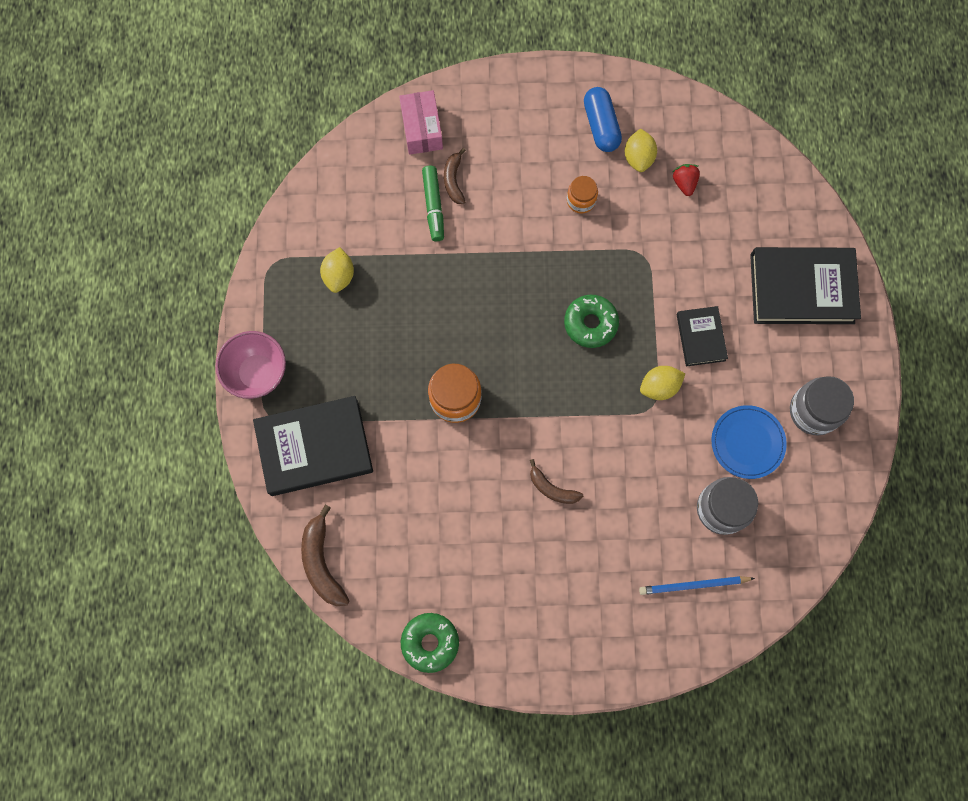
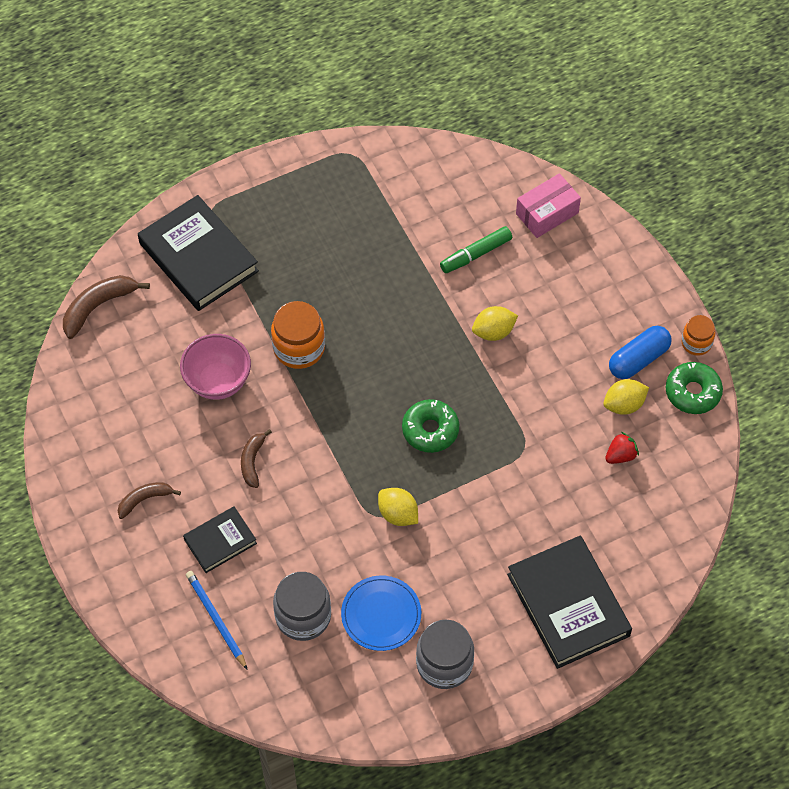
camera: 65 degrees right, 15 degrees down
(258, 373) = (244, 186): pink bowl -> pink bowl (218, 382)
(339, 276) = (367, 208): yellow lemon -> yellow lemon (493, 332)
(430, 642) = (64, 420): green donut -> green donut (692, 392)
(454, 180) = (511, 260): brown banana -> brown banana (144, 500)
(581, 200) = (550, 373): orange jar -> orange jar (696, 343)
(700, 337) = (467, 531): black book -> black book (220, 541)

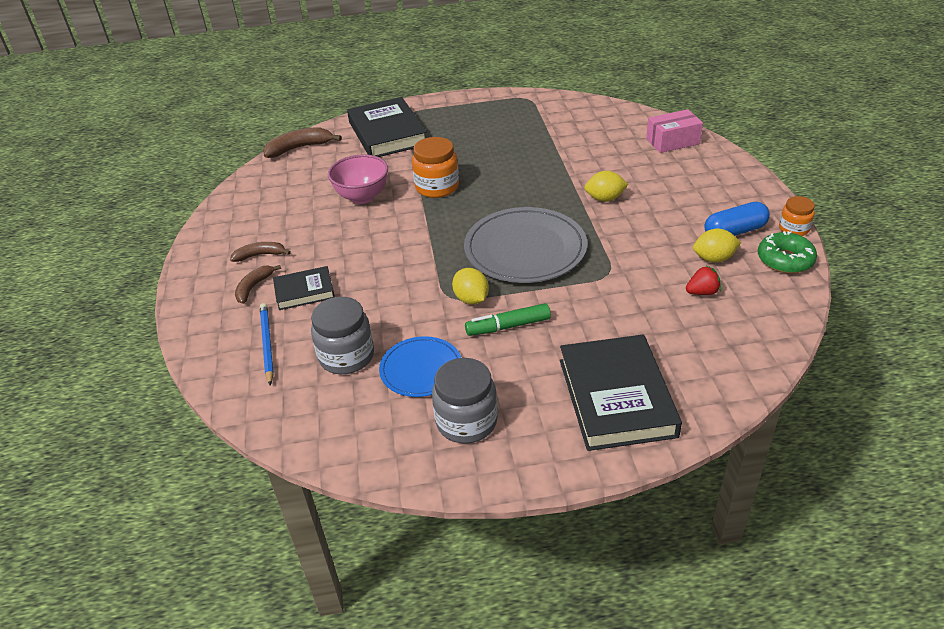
camera: 20 degrees right, 20 degrees down
(252, 461) = (362, 246): brown banana -> brown banana (254, 287)
(430, 430) = (525, 249): green donut -> grey plate
(475, 254) = (605, 155): green marker -> green marker (508, 326)

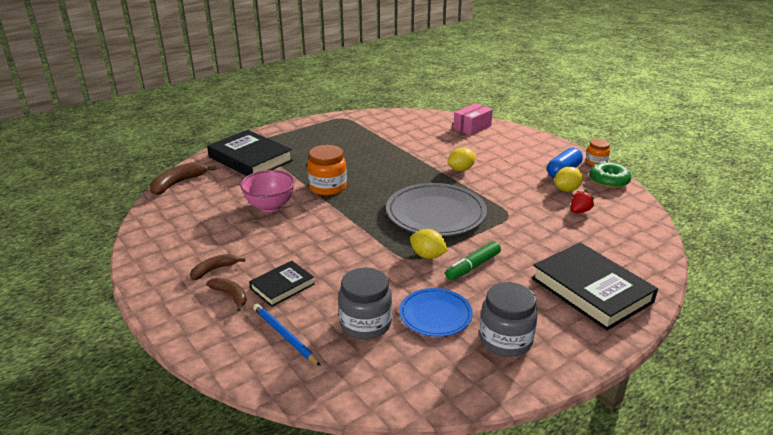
camera: 30 degrees left, 10 degrees down
(254, 287) = (230, 295): brown banana -> brown banana turned 135 degrees clockwise

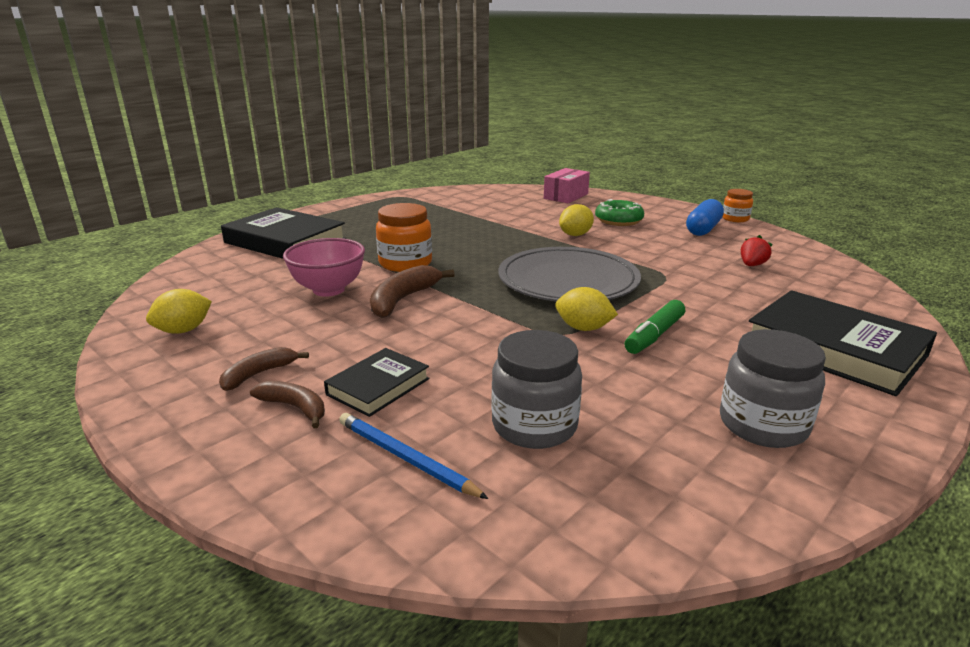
camera: 10 degrees left, 5 degrees down
(178, 183) = (182, 273): brown banana -> brown banana (403, 299)
(435, 314) = (636, 401): blue plate -> none
(566, 190) = (720, 246): yellow lemon -> yellow lemon (183, 330)
(608, 181) = (763, 234): green donut -> green donut (618, 220)

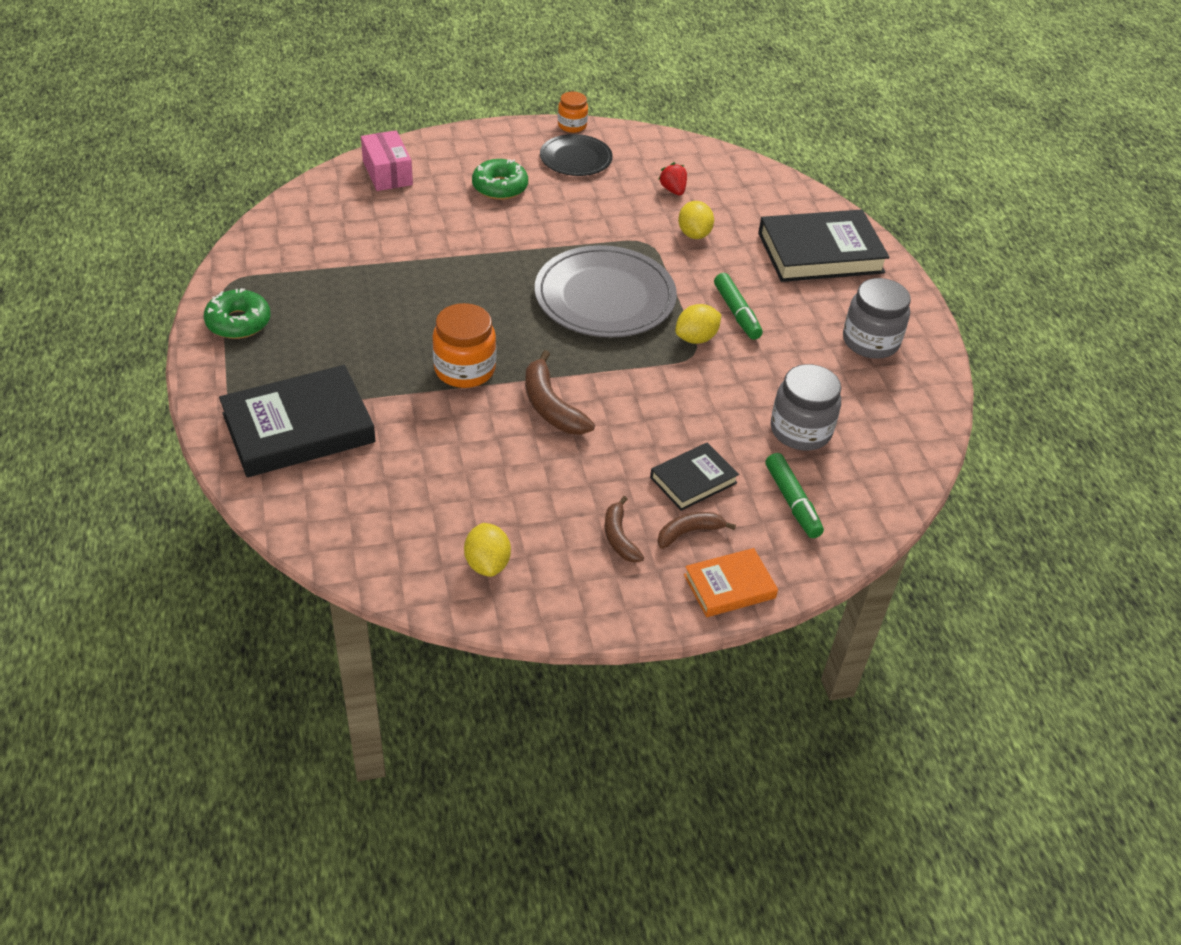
camera: 60 degrees left, 20 degrees up
(223, 459) = (729, 586): none -> orange book
(329, 290) = (481, 443): pink bowl -> none
(366, 206) = (238, 322): none -> green donut
(378, 386) = (693, 480): black book -> black book turned 75 degrees clockwise
(405, 458) = (792, 502): blue pencil -> green marker
(575, 235) = (507, 233): yellow lemon -> yellow lemon (694, 234)
(703, 229) = (576, 158): blue capsule -> black plate

